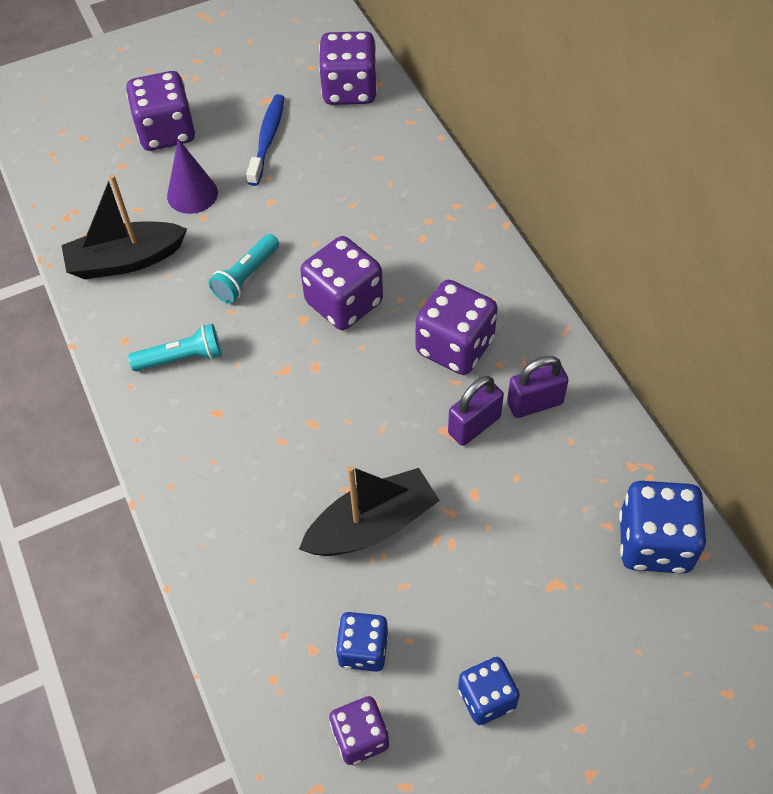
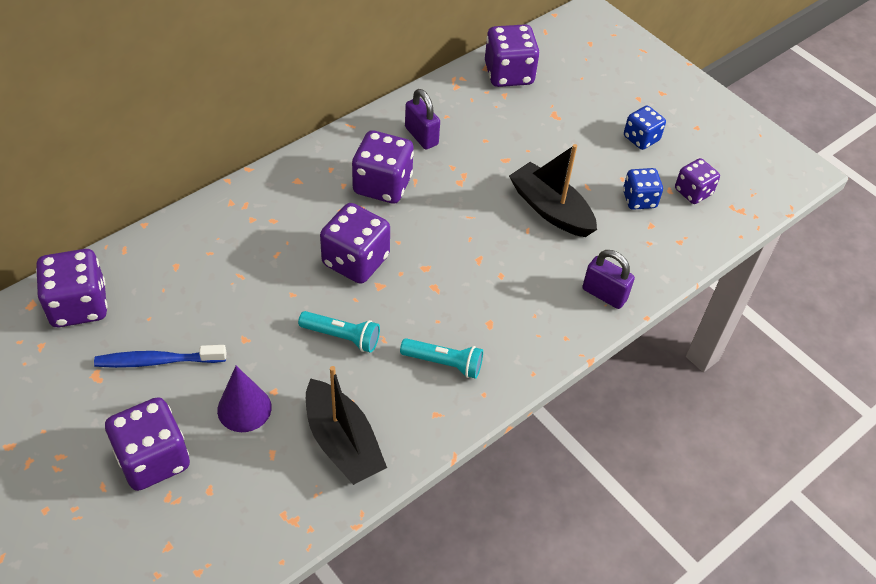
camera: 110 degrees left, 5 degrees down
(181, 358) = (444, 363): turquoise flashlight -> turquoise flashlight turned 135 degrees clockwise
(474, 425) = (450, 166): purple padlock -> purple padlock (604, 294)
(654, 543) = (509, 74): blue dice -> purple dice

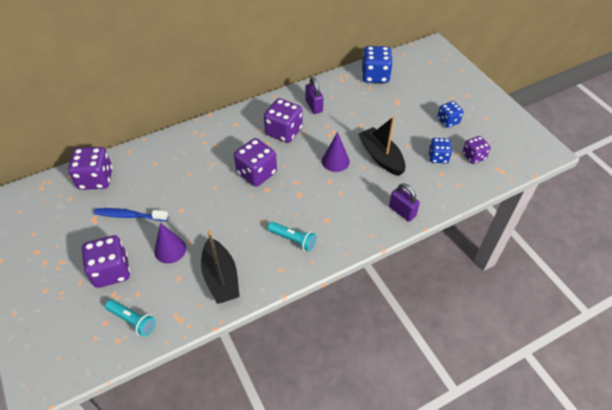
camera: 15 degrees right, 0 degrees up
(342, 337) = (237, 216): turquoise flashlight -> turquoise flashlight (132, 320)
(479, 225) = (335, 161): none -> purple cone
(509, 74) = (375, 76): purple dice -> blue dice

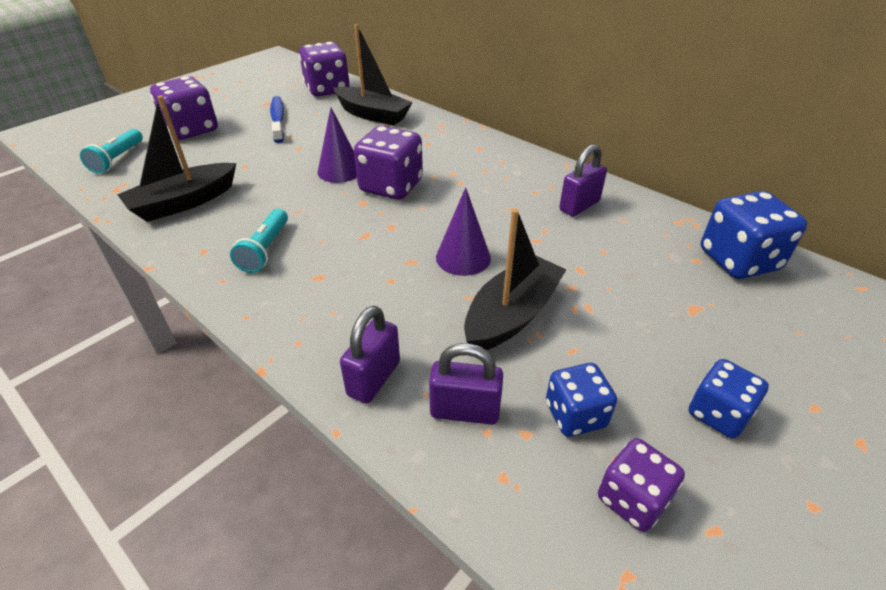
camera: 70 degrees right, 10 degrees down
(158, 162) = (373, 115): none -> black boat
(170, 249) = (229, 156): purple cone -> purple cone (340, 170)
(284, 131) = (495, 190): purple dice -> none
(427, 187) = (464, 411): none -> purple padlock

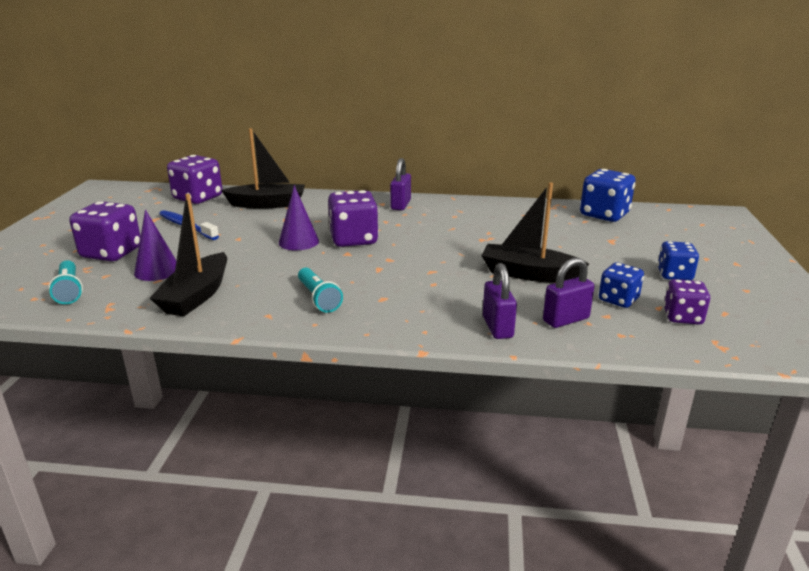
camera: 35 degrees left, 15 degrees down
(463, 257) = (461, 259): purple cone -> purple cone (157, 270)
(512, 315) = (529, 274): black boat -> black boat turned 75 degrees counterclockwise
(579, 206) = (491, 215): purple padlock -> purple padlock (401, 205)

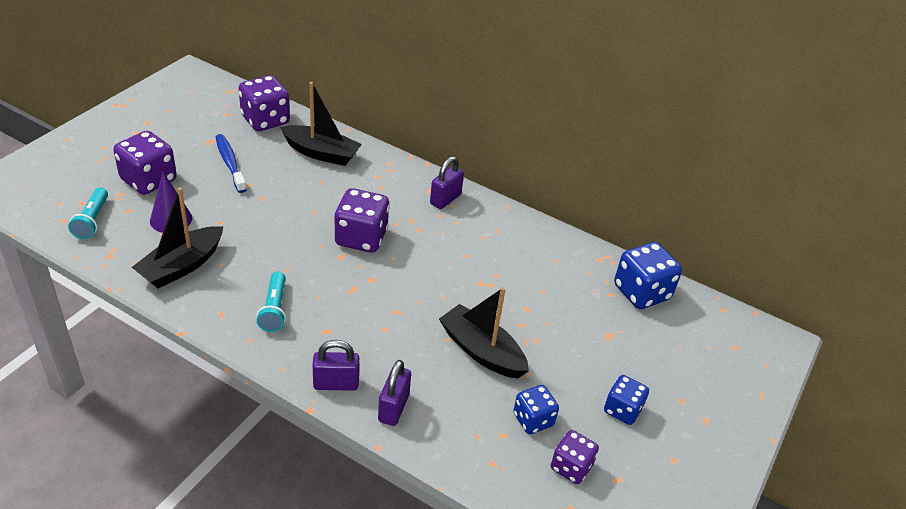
camera: 20 degrees right, 15 degrees up
(298, 242) = (310, 223): purple cone -> none
(565, 319) = (461, 424): purple padlock -> purple padlock (336, 383)

